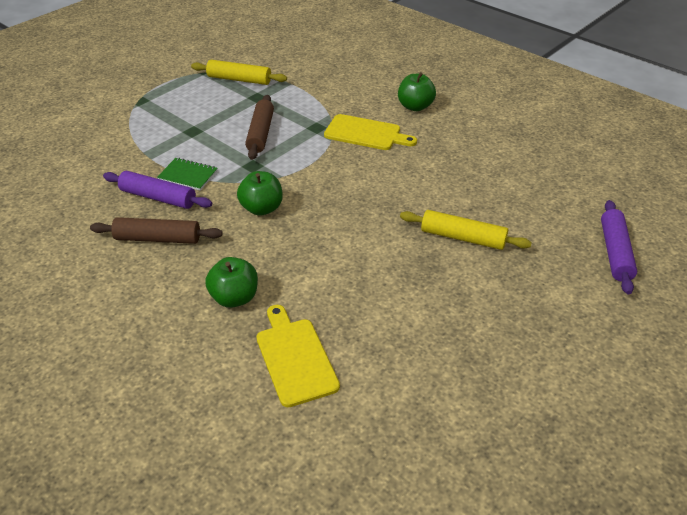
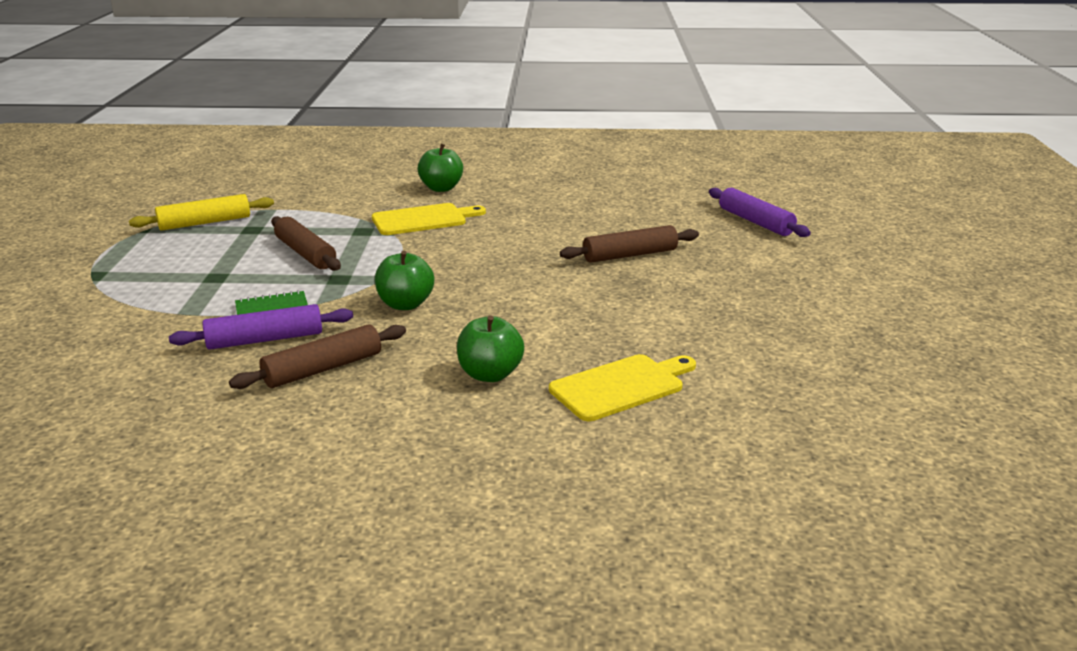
camera: 40 degrees left, 15 degrees down
(295, 358) = (621, 386): yellow cutting board -> yellow cutting board turned 120 degrees clockwise
(463, 237) = (630, 255): yellow rolling pin -> brown rolling pin

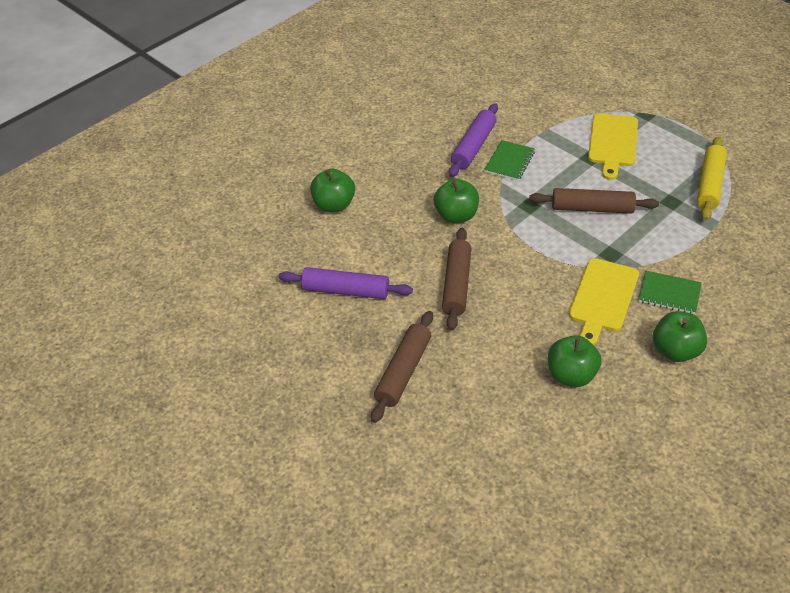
camera: 135 degrees right, 20 degrees up
(323, 369) = (414, 153): brown rolling pin -> brown rolling pin (457, 284)
(382, 203) = (669, 294): none -> green notebook
(522, 207) = (571, 375): none -> green apple
(621, 386) = (260, 244): yellow cutting board -> yellow cutting board (612, 143)
(755, 222) = (368, 516): purple rolling pin -> purple rolling pin (345, 291)

